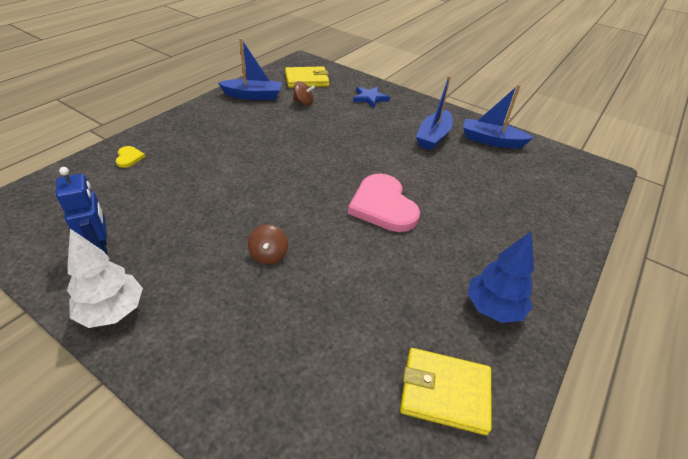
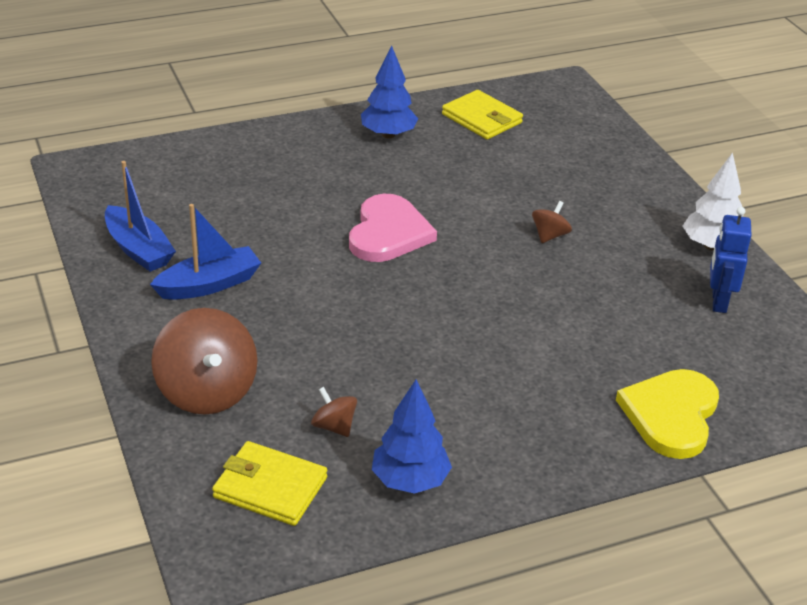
camera: 145 degrees left, 5 degrees down
(129, 158) = (671, 415): yellow heart -> yellow heart, size x2.34
(253, 95) = (410, 481): blue boat -> blue tree
(370, 98) = (207, 391): blue star -> brown spinning top

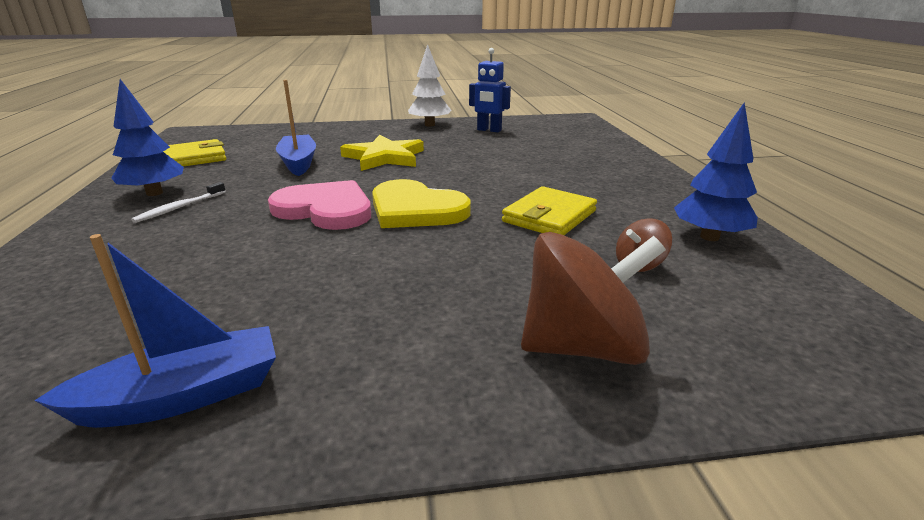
camera: 75 degrees left, 10 degrees down
(209, 285) = (338, 327): blue boat -> blue boat (298, 163)
(270, 487) = (758, 312): yellow wallet -> yellow wallet (549, 216)
(363, 158) = (179, 207): none -> white toothbrush
(549, 235) = (384, 157): brown spinning top -> yellow star
(671, 415) = (604, 152): yellow heart -> yellow heart (415, 209)

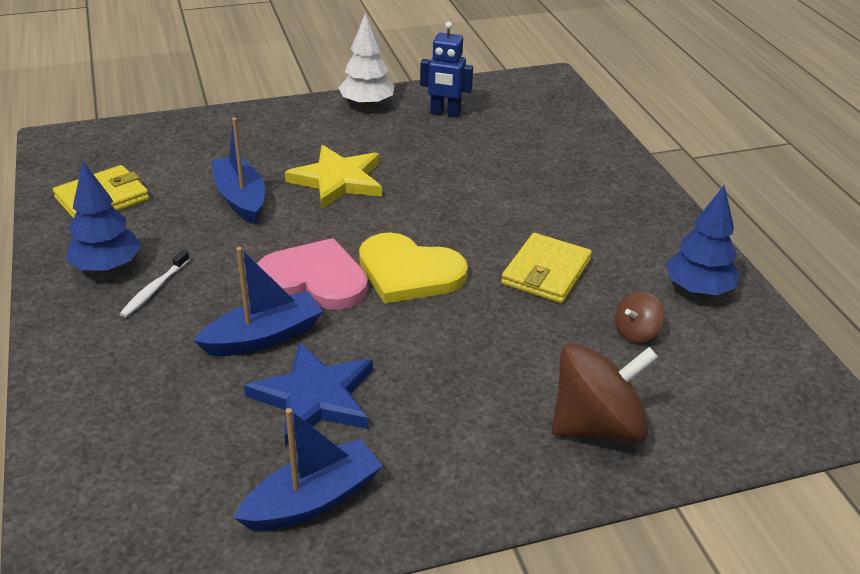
camera: 10 degrees left, 10 degrees up
(248, 244) = (263, 337): none -> blue boat
(262, 293) = (314, 397): none -> blue star

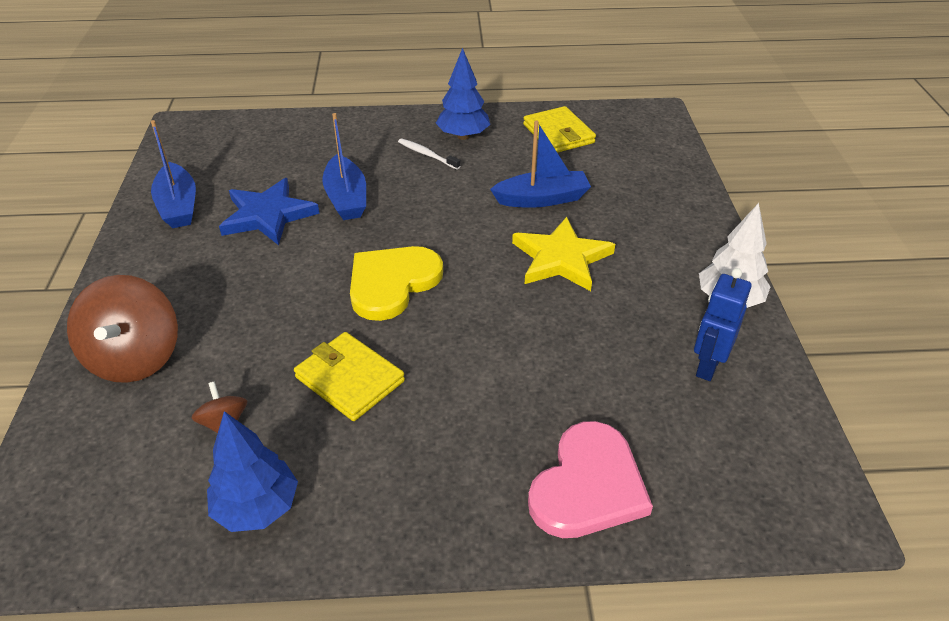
camera: 105 degrees right, 5 degrees up
(314, 279) = (406, 228): pink heart -> pink heart (588, 485)

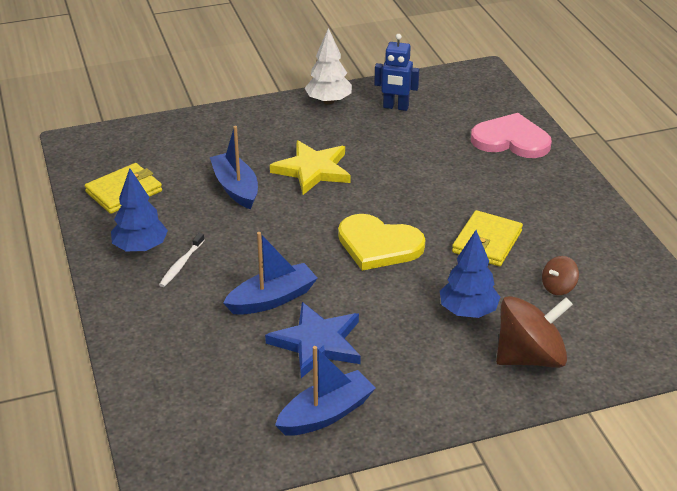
camera: 105 degrees left, 5 degrees down
(257, 508) = (607, 252): blue tree -> blue tree (468, 311)

